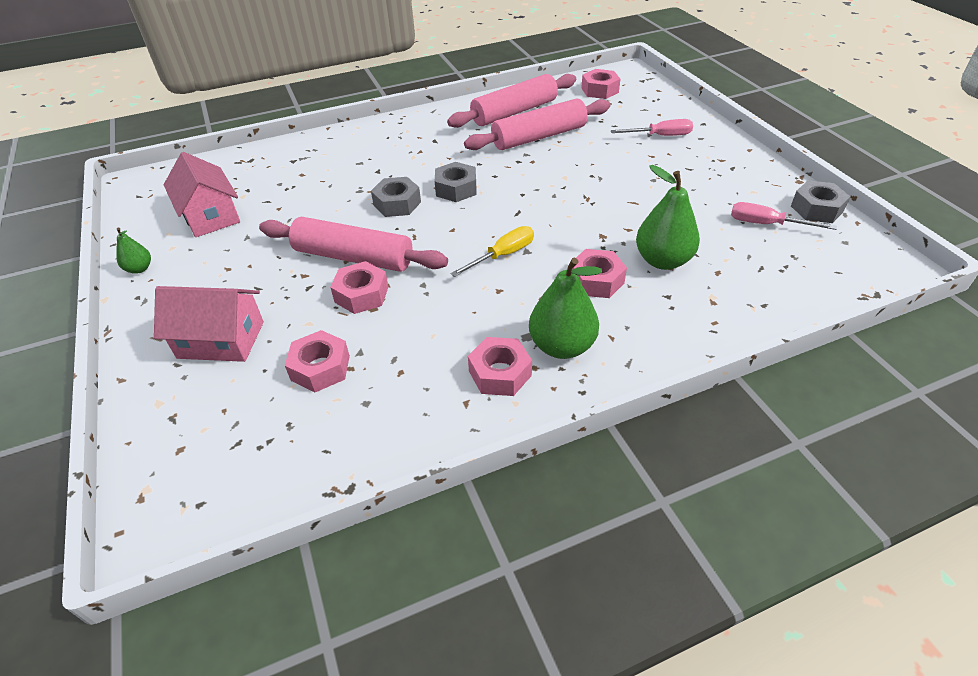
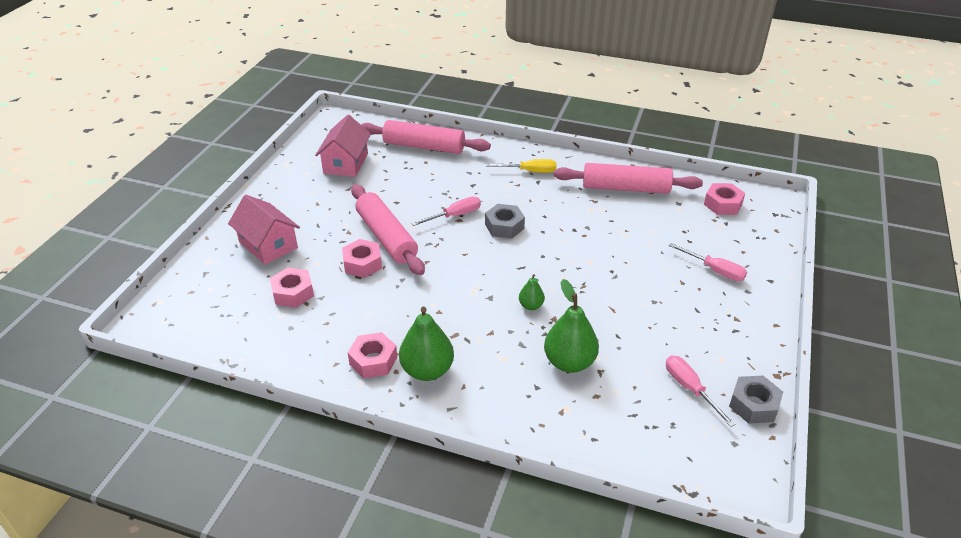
camera: 40 degrees right, 5 degrees down
(139, 269) = (278, 177): green pear -> green pear (531, 306)
(397, 204) = (455, 216): grey nut -> pink screwdriver
(503, 255) = (471, 290): yellow screwdriver -> yellow screwdriver (530, 171)
(539, 137) = (616, 218): pink rolling pin -> pink rolling pin (424, 146)
(596, 280) = (505, 345): pink nut -> none

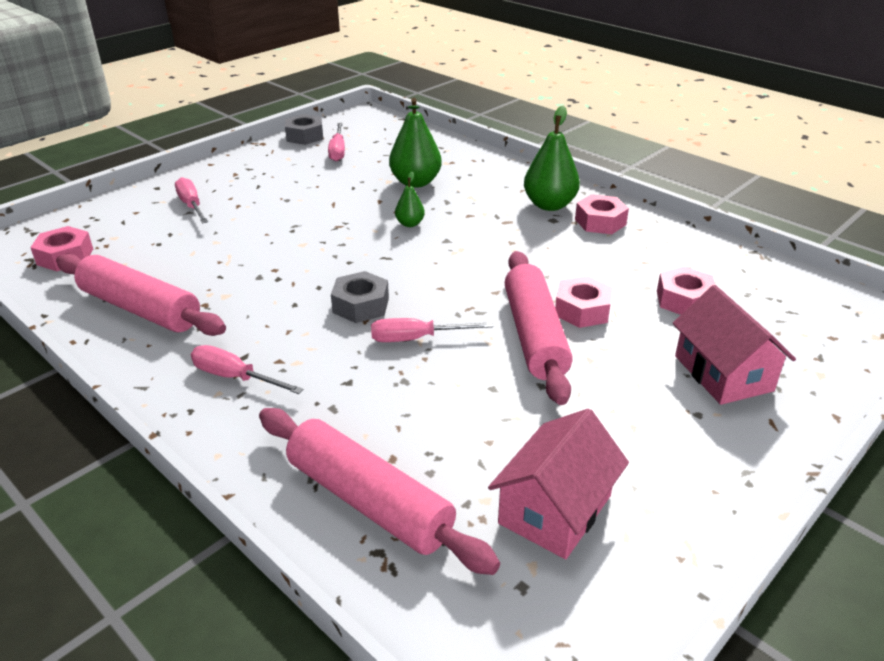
camera: 155 degrees left, 5 degrees down
(530, 171) = (235, 377): yellow screwdriver -> pink screwdriver

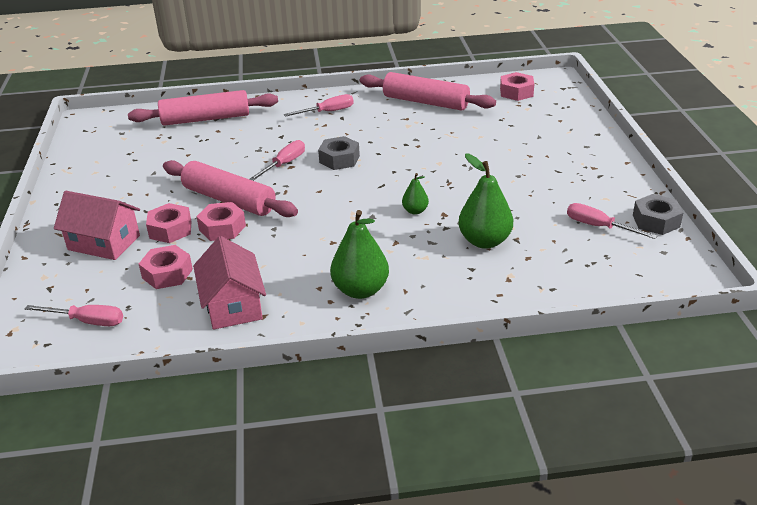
camera: 130 degrees right, 0 degrees up
(141, 308) = (425, 102): pink rolling pin -> pink rolling pin turned 45 degrees clockwise
(191, 205) = (548, 139): pink screwdriver -> pink screwdriver (87, 321)
(555, 509) = (133, 153): pink house -> pink house (233, 305)
(600, 222) = (301, 300): pink nut -> pink nut (170, 229)

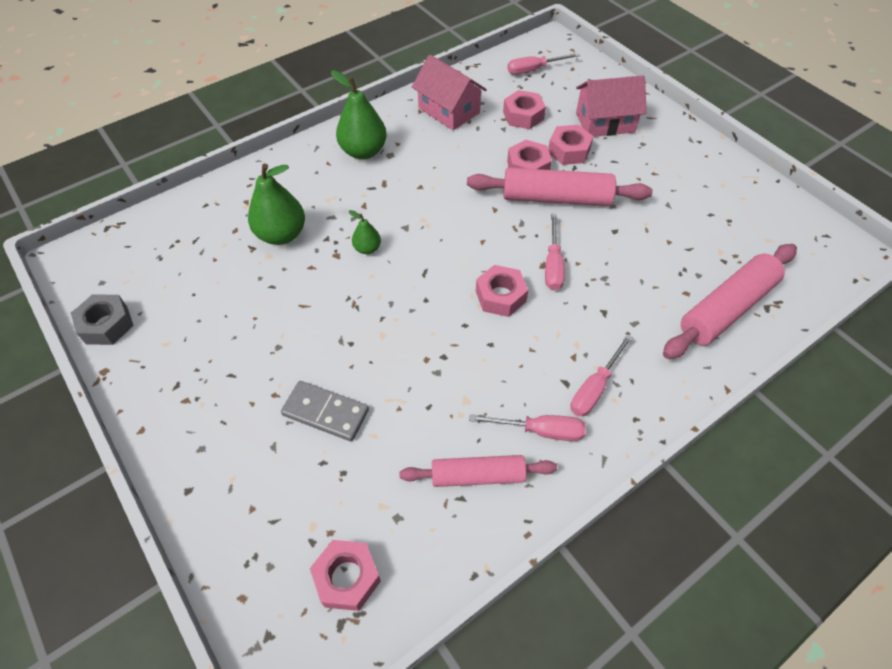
camera: 150 degrees right, 20 degrees up
(339, 159) = (500, 296): grey nut -> pink nut
(425, 102) = (477, 475): pink rolling pin -> pink rolling pin, size x0.64
(499, 141) = (325, 412): none -> grey domino
(598, 226) = (170, 294): pink screwdriver -> pink screwdriver (540, 430)

